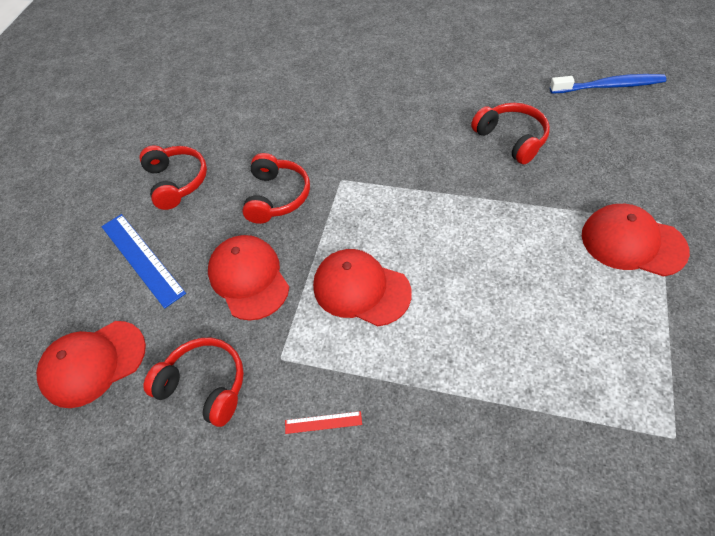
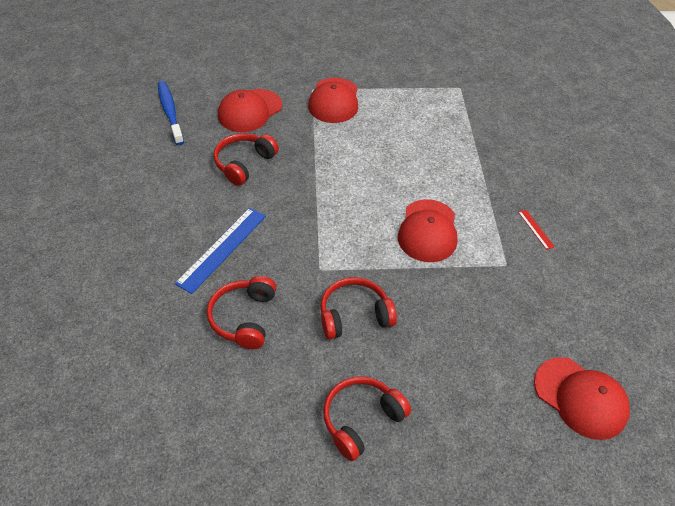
camera: 115 degrees left, 5 degrees down
(142, 259) = (467, 409): blue ruler -> blue ruler (222, 249)
(205, 385) = (551, 306): red headphones -> red headphones (244, 318)
(249, 278) = (450, 308): red cap -> red cap (249, 111)

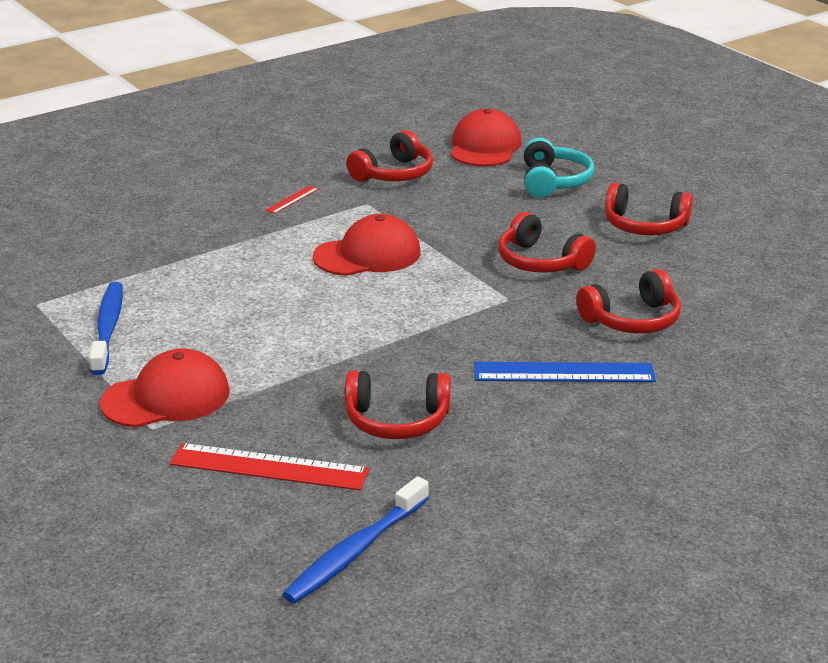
camera: 120 degrees left, 20 degrees down
(249, 111) = (269, 467): red cap -> red ruler
(416, 102) = (108, 328): none -> blue toothbrush
(481, 406) = (553, 181): none -> turquoise headphones
(552, 305) = (394, 174): none -> red headphones

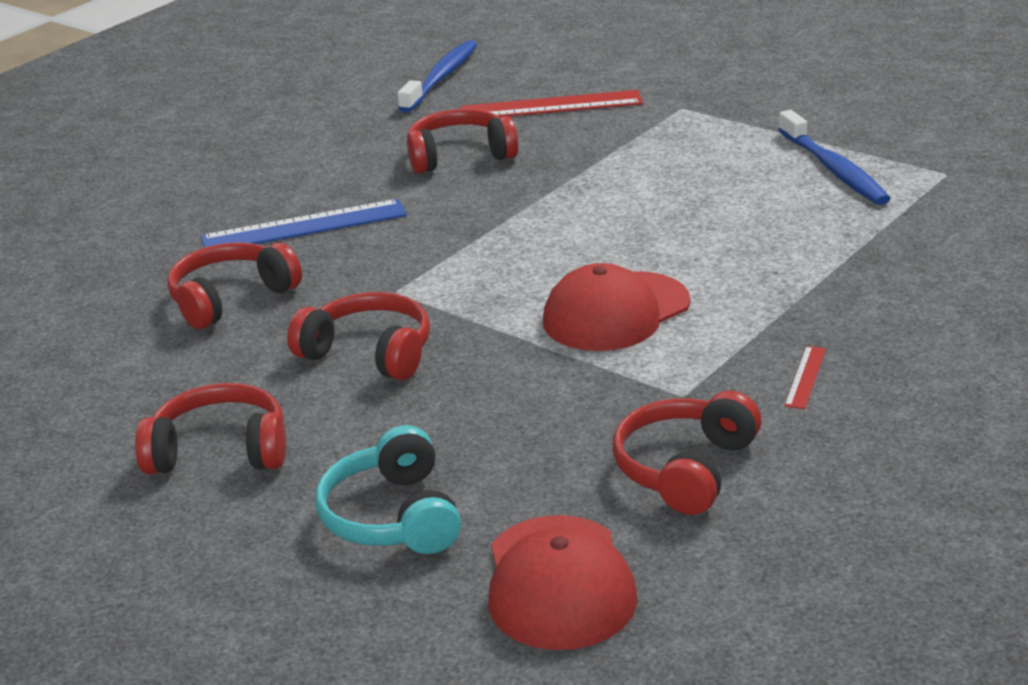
camera: 165 degrees right, 0 degrees up
(166, 397) = (696, 130): red cap -> none

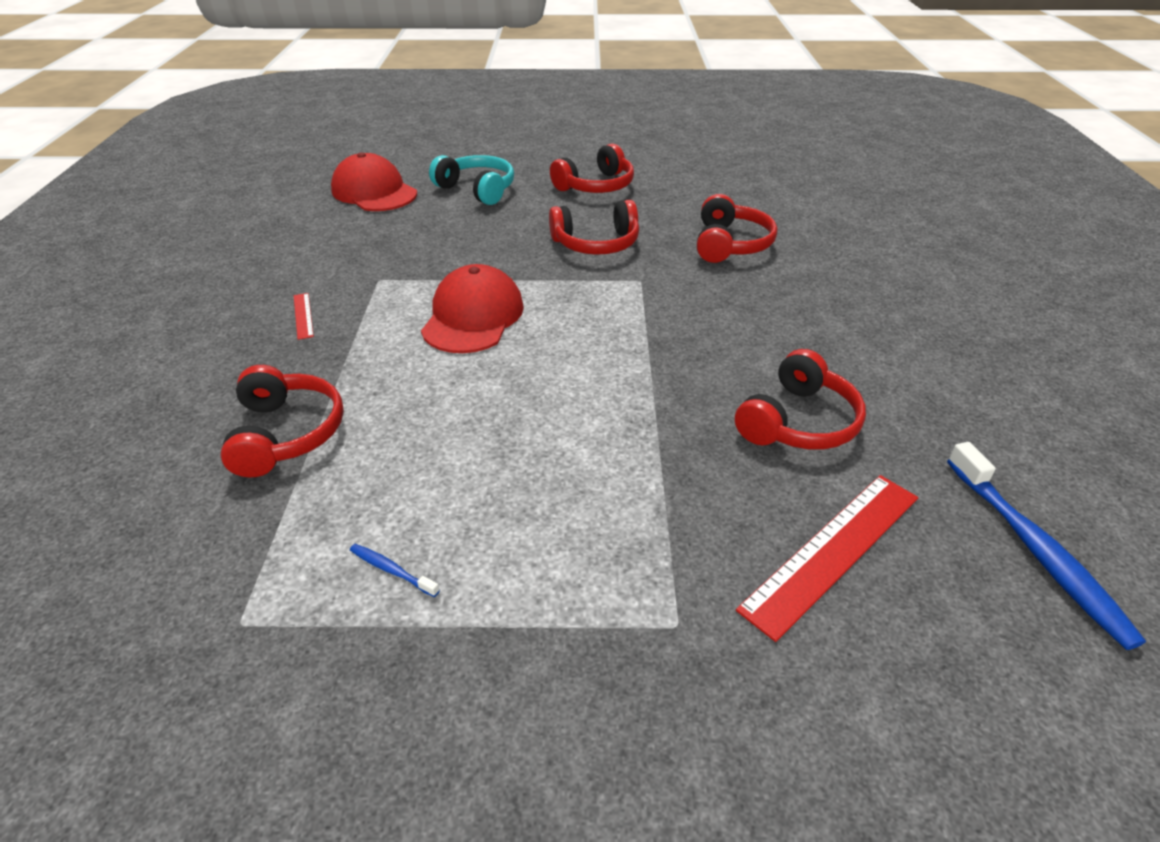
camera: 140 degrees right, 10 degrees up
(304, 226) = (785, 303): blue ruler -> none
(686, 469) = (347, 246): red headphones -> red headphones (286, 433)
(834, 169) = (392, 570): blue toothbrush -> blue toothbrush, size x0.44

